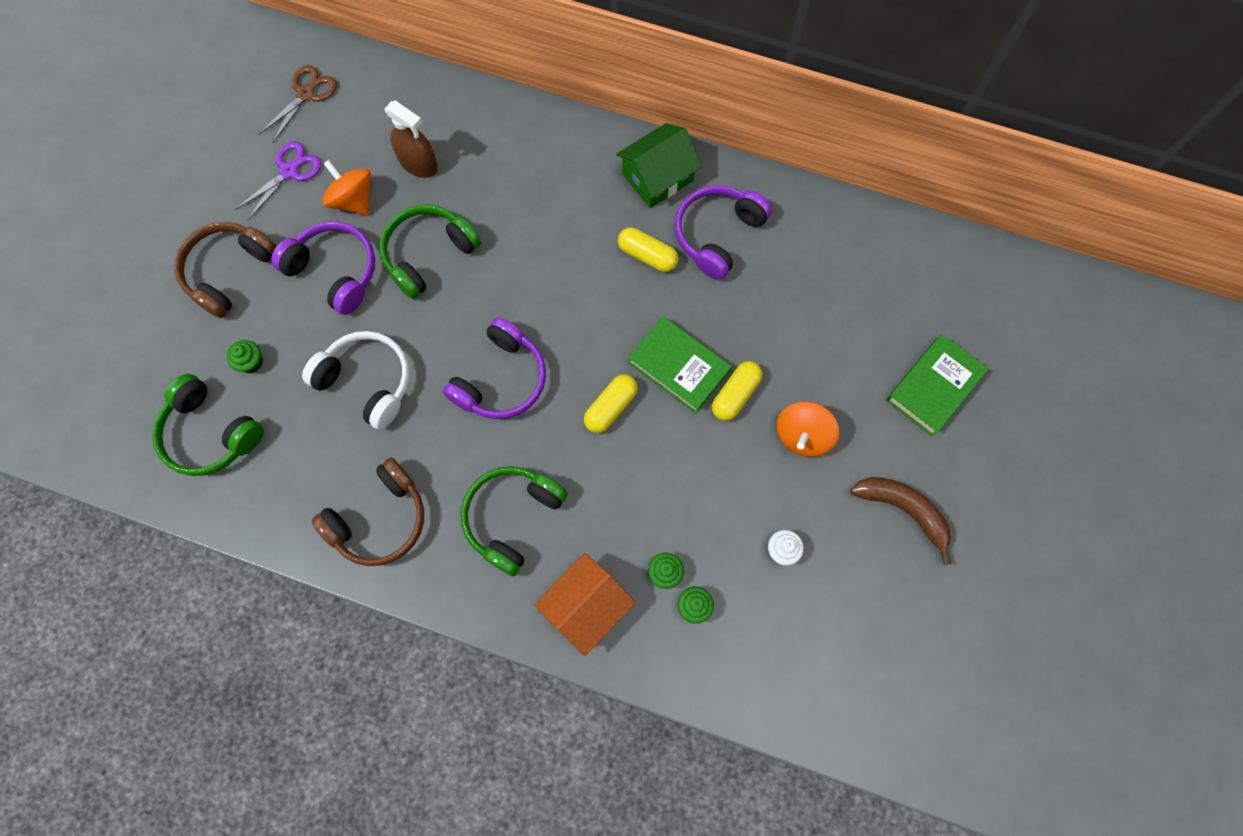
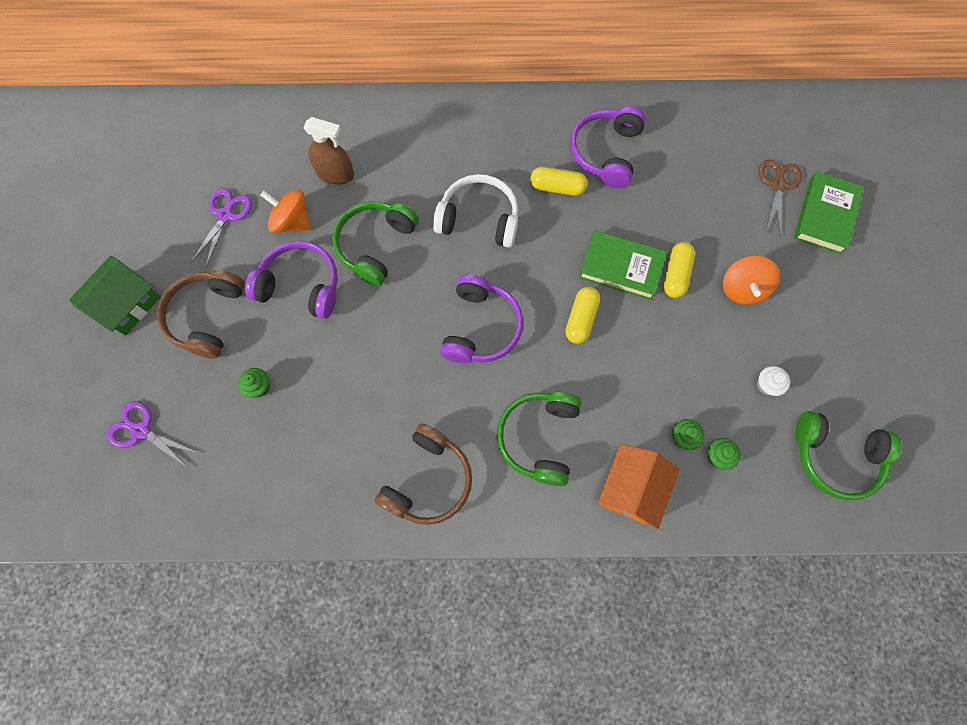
camera: 20 degrees left, 0 degrees up
(120, 366) = (141, 431): none -> purple scissors
(210, 433) = (248, 460): green headphones -> green headphones (835, 457)
(306, 94) = (213, 146): brown scissors -> brown scissors (778, 185)
(367, 381) = (368, 368): white headphones -> white headphones (479, 218)
(657, 177) = (538, 123): green house -> green house (127, 304)
(903, 510) = (845, 319): brown banana -> none

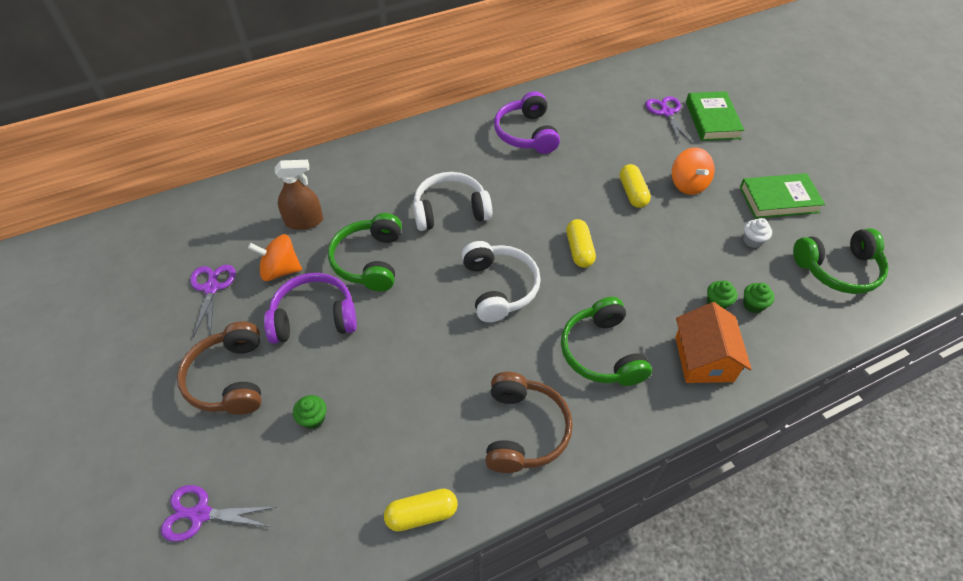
camera: 25 degrees left, 20 degrees down
(127, 304) = (136, 400): green house -> none
(481, 327) = (499, 287): purple headphones -> white headphones
(557, 187) = (502, 168): yellow capsule -> yellow capsule (422, 514)
(621, 267) = (587, 203): green book -> green book (779, 200)
(778, 185) = (666, 113): brown scissors -> purple scissors

